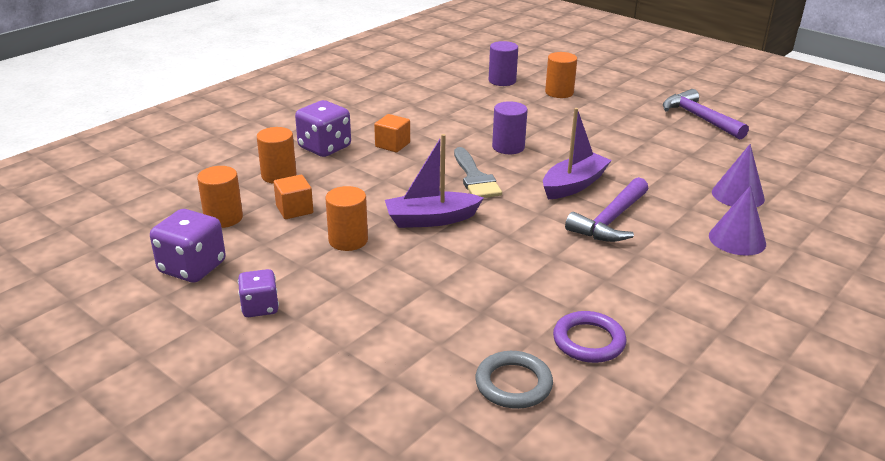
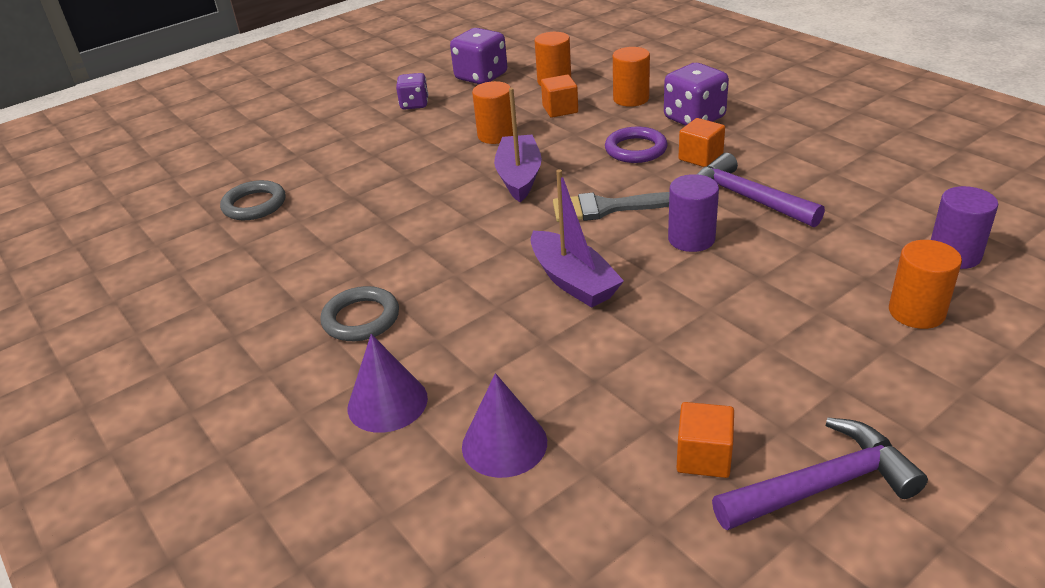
camera: 105 degrees right, 5 degrees up
(588, 341) = (277, 248): purple ring -> purple ring (635, 149)
(610, 220) = (475, 297): purple hammer -> purple hammer (746, 198)
(662, 267) = (361, 318): none -> grey ring
(703, 142) = (704, 457): none -> orange cube

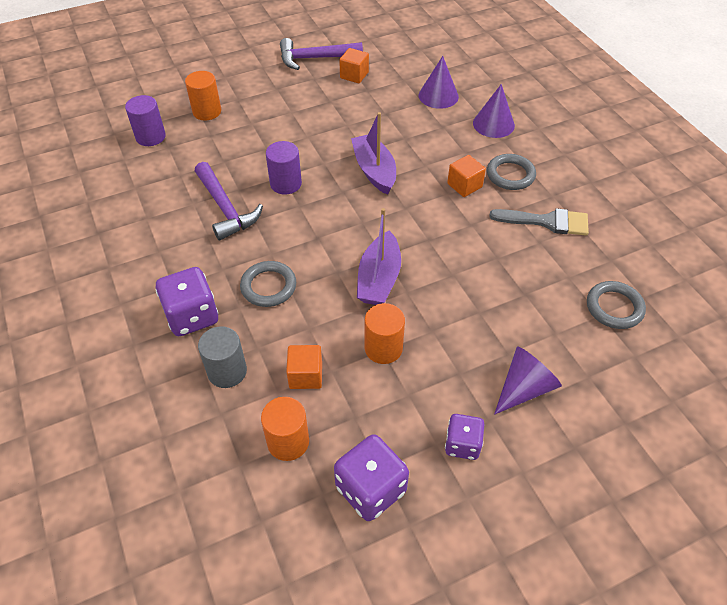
camera: 170 degrees left, 15 degrees up
(360, 138) = (524, 388): none -> purple cone
(606, 208) = (326, 225): grey brush -> grey brush (546, 222)
(631, 99) = (227, 371): orange cylinder -> grey cylinder
(635, 149) = (268, 286): purple ring -> grey ring
(700, 157) = (224, 261): orange cube -> orange cube (464, 185)

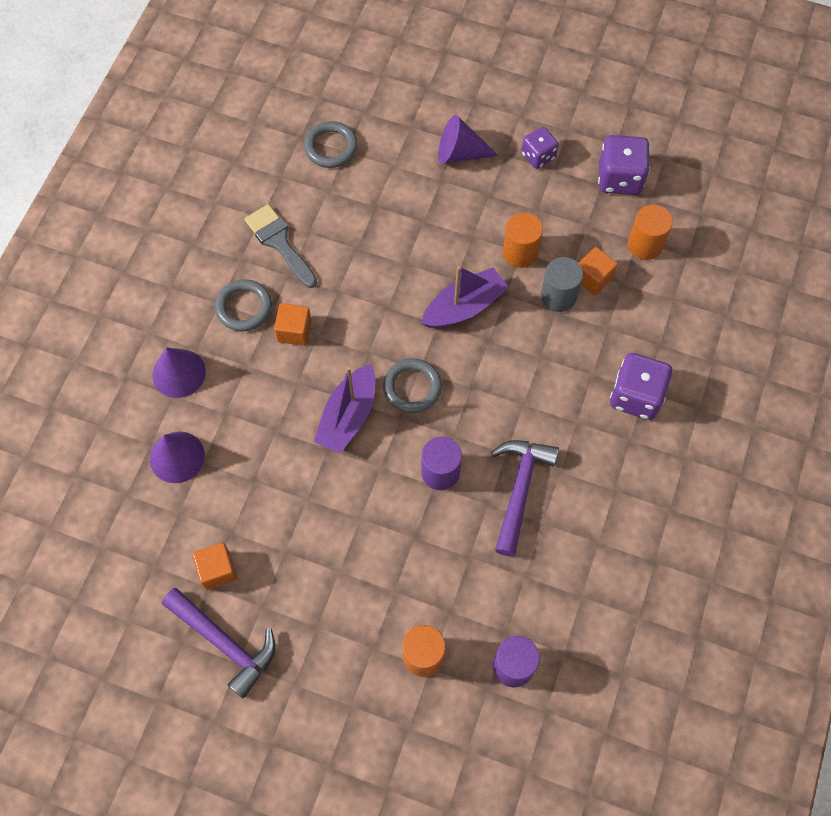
camera: 135 degrees left, 15 degrees up
(227, 371) = (645, 327): grey cylinder -> grey cylinder (558, 296)
(268, 286) = (554, 373): grey ring -> grey ring (412, 387)

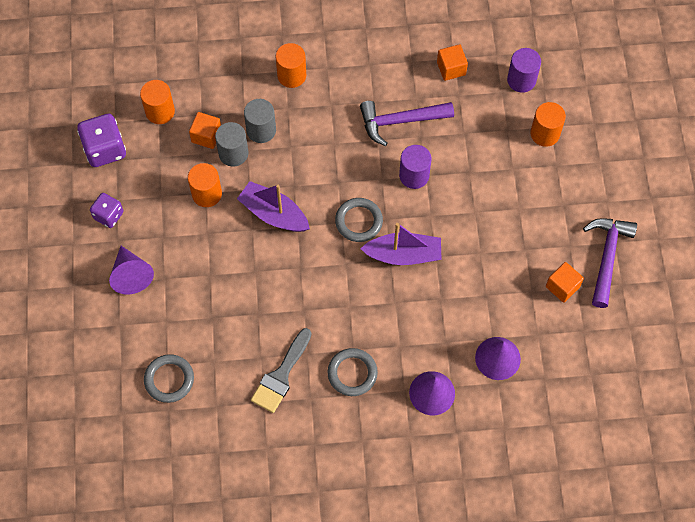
camera: 115 degrees left, 0 degrees up
(294, 331) = (354, 325): orange cube -> orange cube (451, 68)
(575, 335) = (261, 130): none -> grey cylinder
(636, 396) = (291, 75): purple dice -> orange cylinder

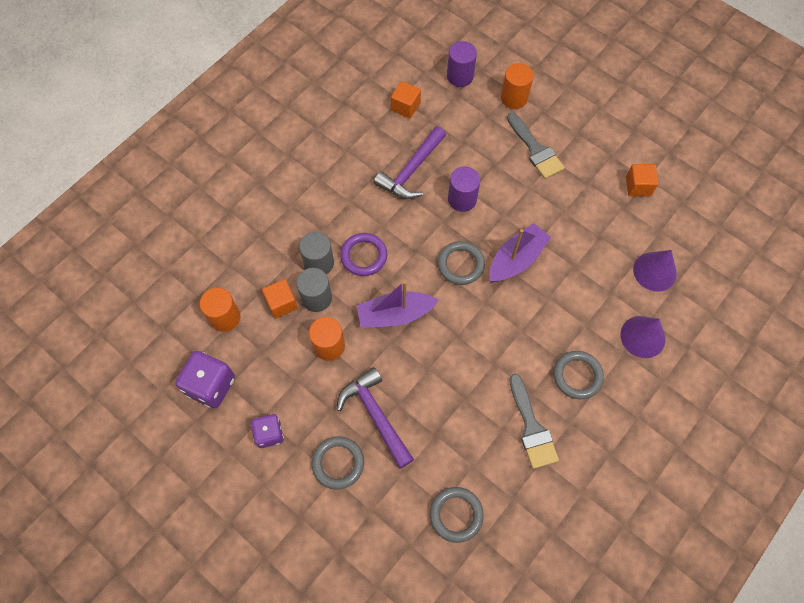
camera: 45 degrees left, 0 degrees up
(131, 275) = (338, 463): purple cone -> grey ring
(291, 75) = (298, 205): orange cylinder -> none
(297, 153) = (364, 256): none -> purple ring
(514, 188) = (535, 150): none -> grey brush
(607, 257) = (641, 142): purple hammer -> purple hammer (375, 415)

